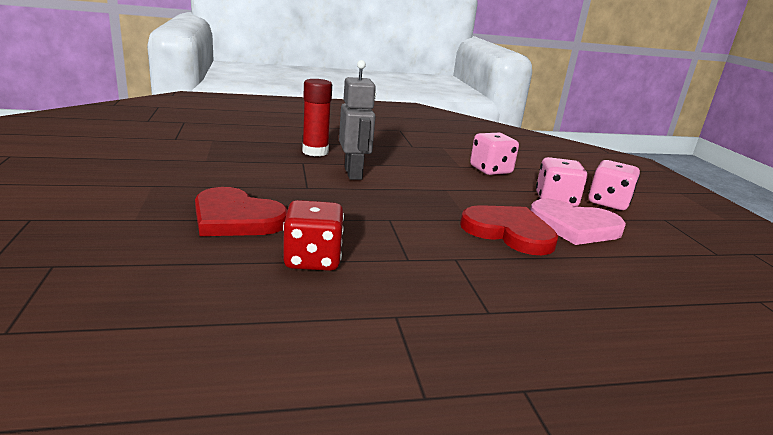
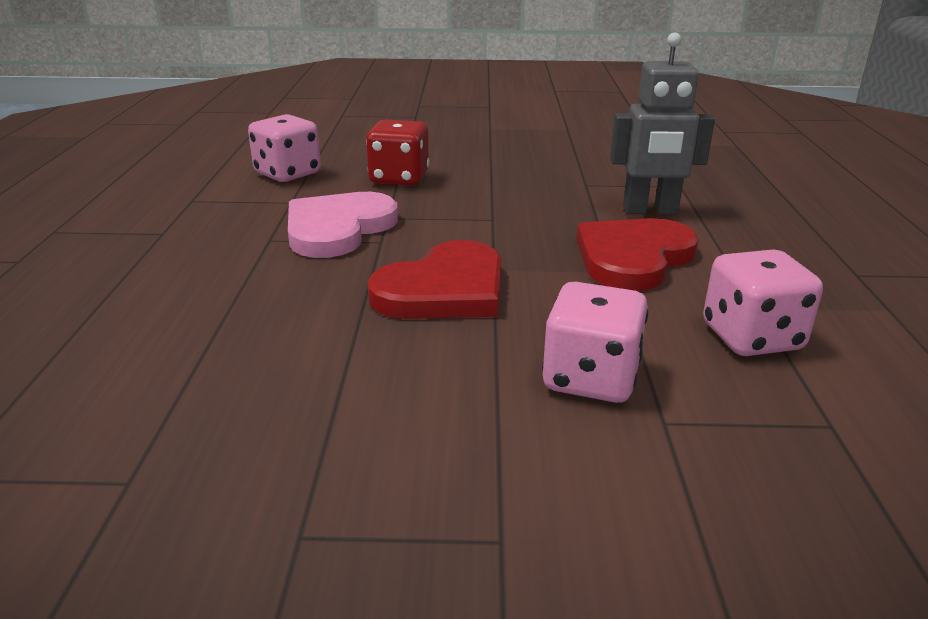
camera: 105 degrees right, 5 degrees up
(236, 218) = (491, 155): red heart -> red heart (633, 257)
(315, 152) = (734, 193): red glue stick -> none
(574, 226) = (461, 361): pink heart -> pink heart (338, 228)
(608, 203) = (595, 464): pink dice -> pink dice (288, 174)

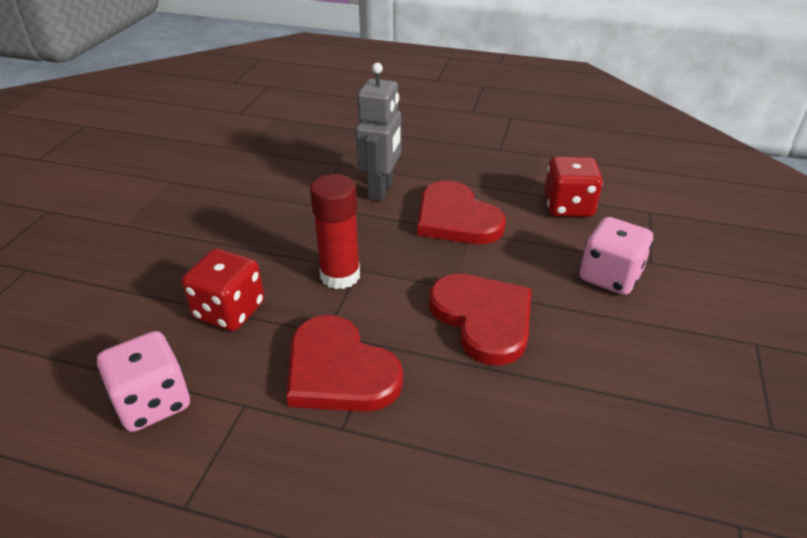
camera: 75 degrees left, 10 degrees up
(338, 228) = (339, 371): pink heart -> red heart
(474, 211) = (340, 276): none -> red glue stick
(751, 337) = (568, 207): pink dice -> red dice

